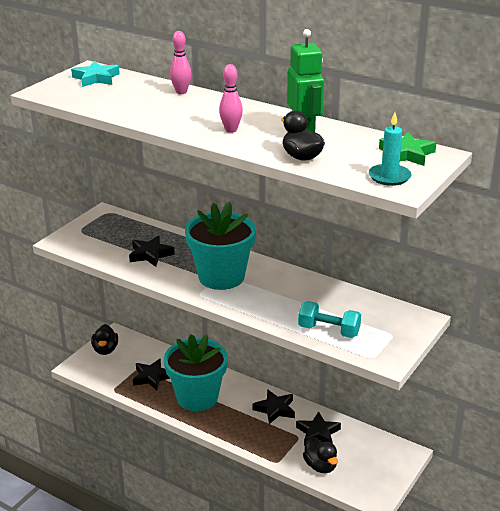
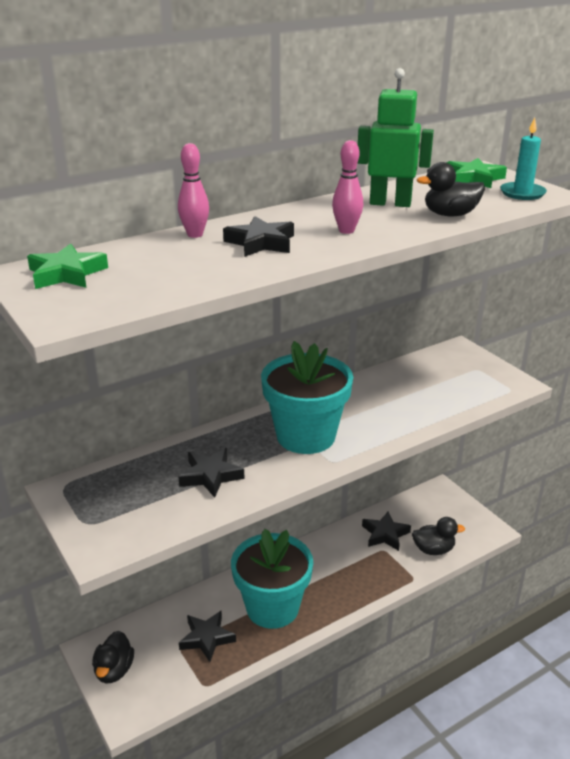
camera: 65 degrees left, 0 degrees up
(96, 78) = (67, 274): turquoise star -> green star
(105, 350) = (114, 670): black duck -> black duck turned 75 degrees clockwise
(275, 409) = (331, 552): black star -> black star (261, 243)
(329, 331) = (454, 399): turquoise dumbbell -> none

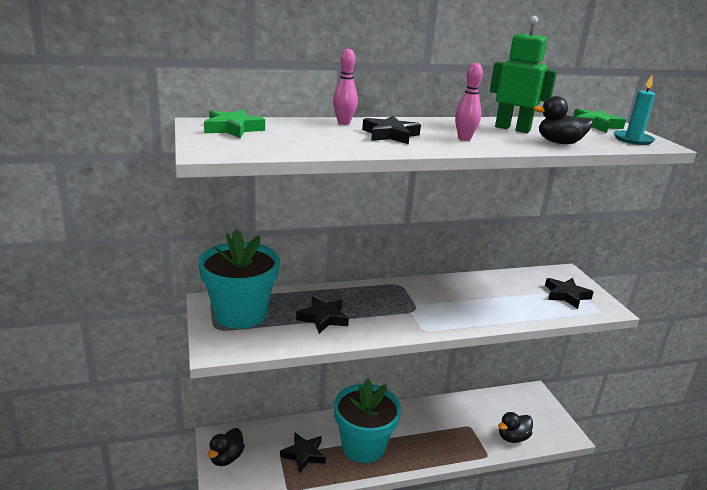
camera: 15 degrees right, 5 degrees down
(306, 436) = (410, 307): turquoise flower pot -> turquoise flower pot (240, 314)
(385, 534) = (475, 415): black star -> black star (566, 295)
(433, 549) = (512, 437): black duck -> black duck turned 135 degrees clockwise

